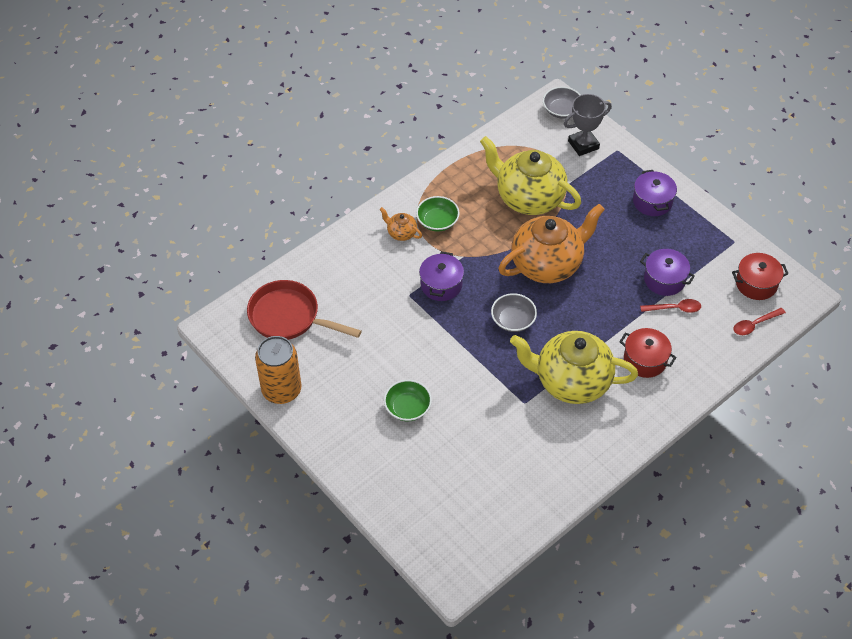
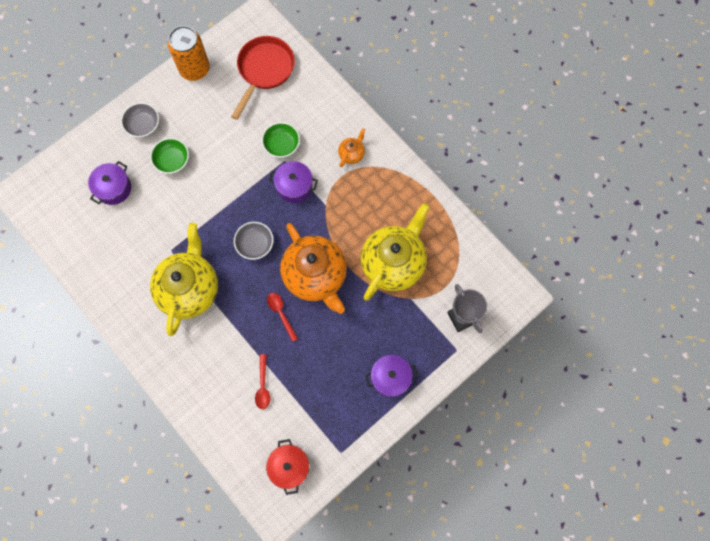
camera: 90 degrees right, 20 degrees up
(437, 221) = (365, 183): green bowl -> green bowl (281, 145)
(561, 110) = (507, 299): grey bowl -> grey bowl (143, 125)
(645, 360) = (208, 353): red pot -> none
(664, 280) = (296, 379): purple pot -> purple pot (113, 188)
(754, 324) = (242, 458): red spoon -> red spoon (281, 313)

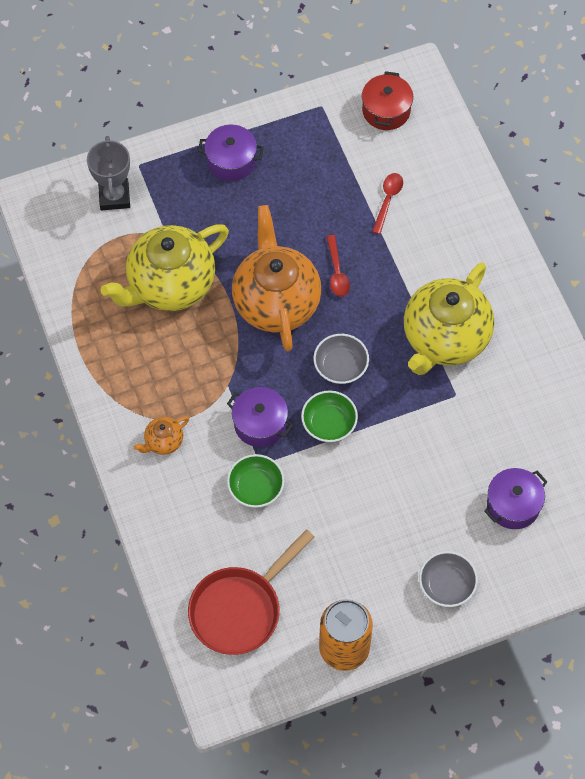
camera: 160 degrees left, 10 degrees down
(172, 160) = (419, 517): green bowl -> green bowl (329, 423)

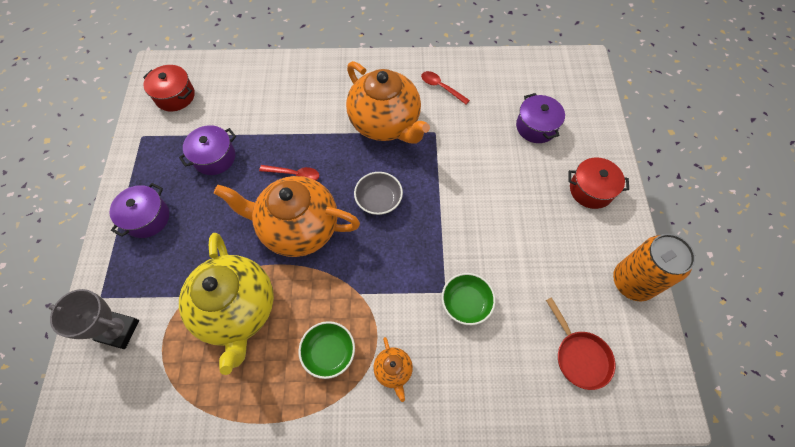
camera: 70 degrees left, 0 degrees up
(240, 609) = (579, 356): red pan -> red pan, size x0.66
(260, 424) = (407, 279): purple pot -> purple pot (214, 157)
(329, 423) = (426, 225): green bowl -> green bowl (329, 352)
(388, 200) = (251, 120): red spoon -> red spoon (441, 87)
(445, 338) = (385, 123): yellow teapot -> orange teapot
(446, 585) = (591, 190): grey bowl -> red pot

